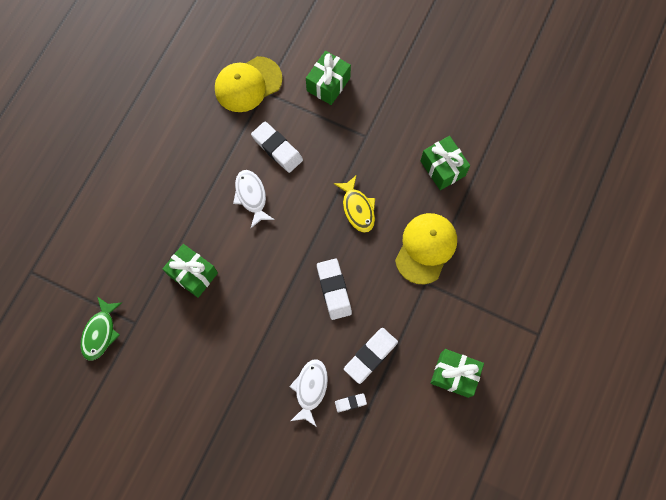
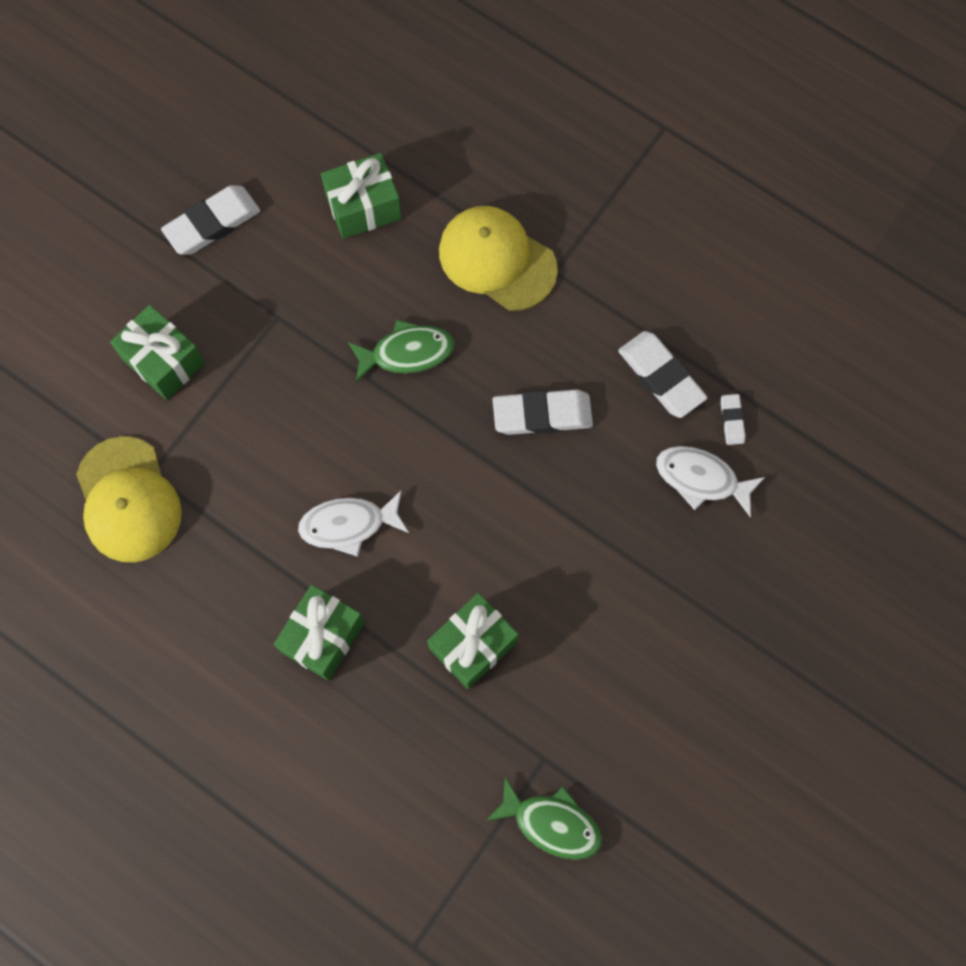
camera: 80 degrees left, 0 degrees up
(277, 149) = (268, 467): white eraser -> white eraser (212, 223)
(357, 208) = (407, 353): yellow fish -> green fish
(454, 375) = (709, 258): green gift -> green gift (323, 637)

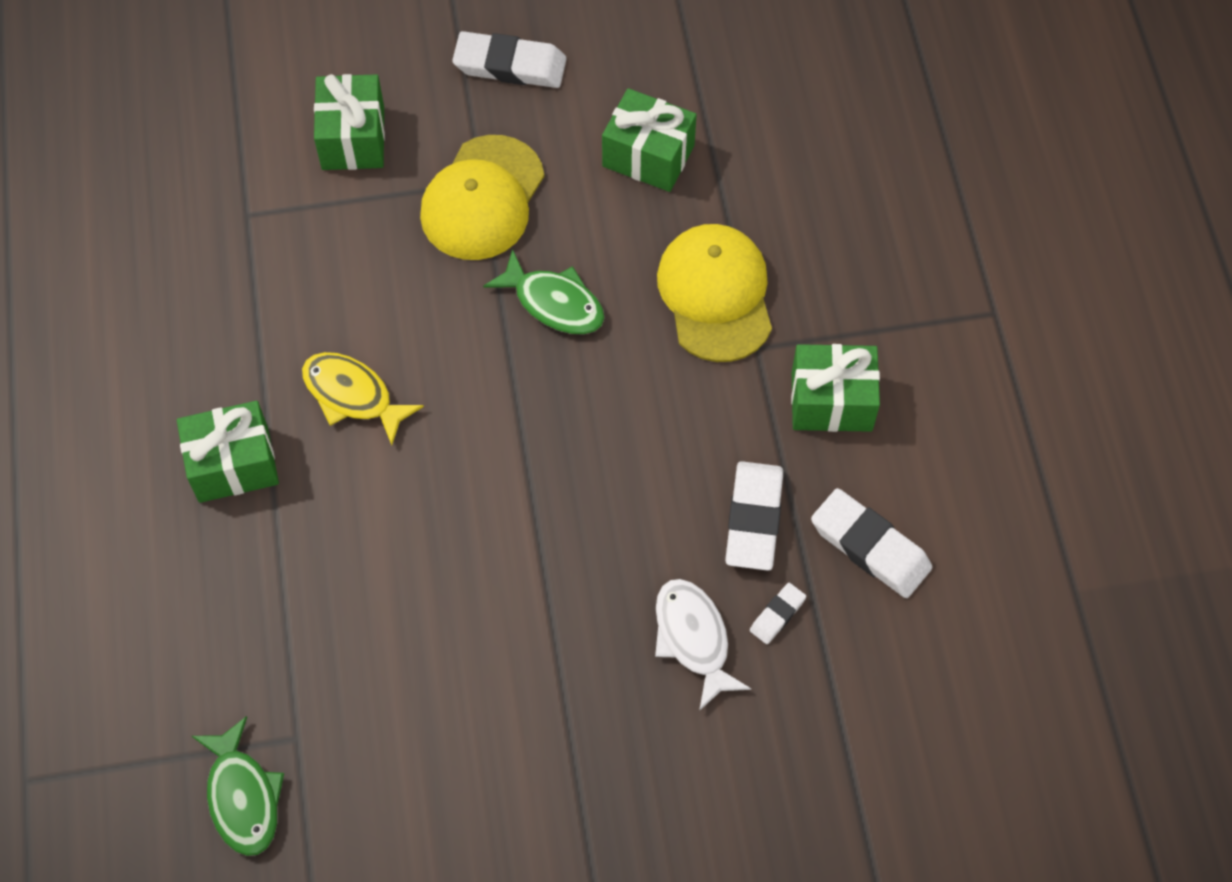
camera: 45 degrees right, 10 degrees down
(128, 500) = (208, 219): yellow cap -> yellow cap (482, 198)
(348, 524) = (353, 395): white fish -> yellow fish
(473, 645) = (343, 587): green gift -> green gift (831, 401)
(542, 415) = (612, 455): white eraser -> white eraser (870, 547)

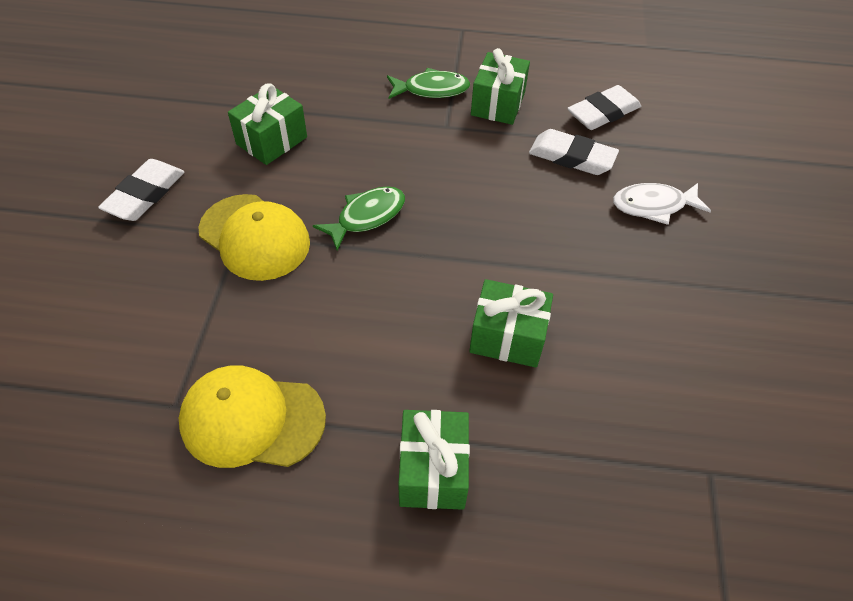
camera: 75 degrees left, 10 degrees down
(242, 796) = (764, 530): green fish -> green fish (431, 90)
(353, 138) = (146, 308): green gift -> green gift (507, 337)
(353, 395) = (397, 362): yellow fish -> none
(715, 295) = (398, 135): yellow cap -> yellow cap (252, 419)
(777, 615) = (642, 163): white eraser -> none

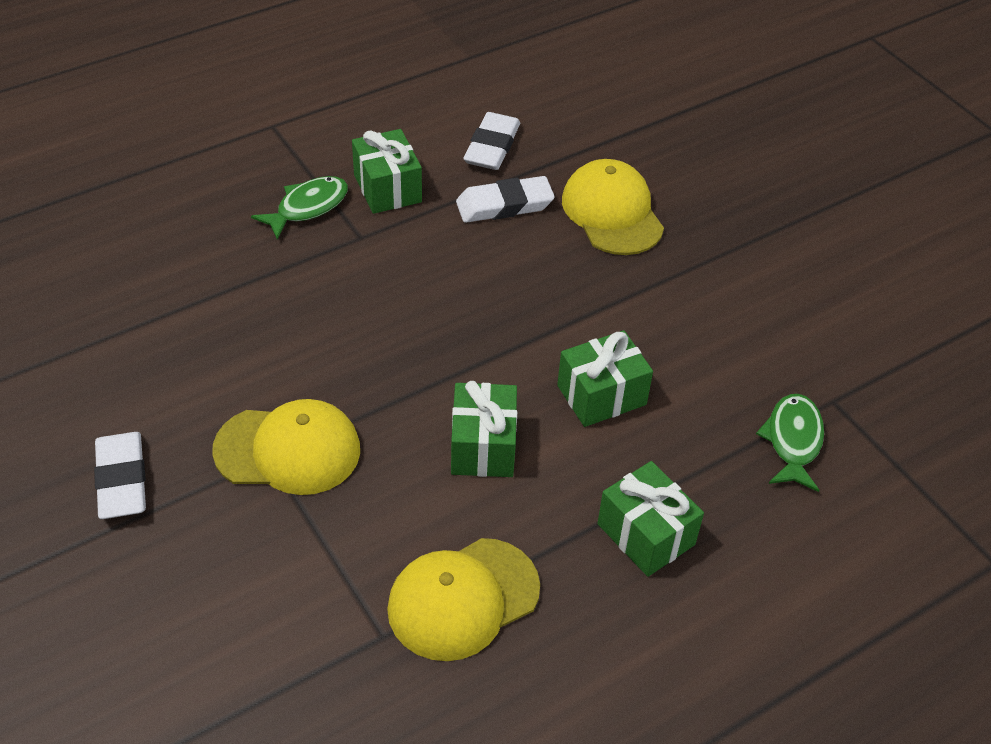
camera: 40 degrees left, 5 degrees down
(271, 140) = (197, 349): green gift -> green gift (483, 446)
(367, 217) = (376, 367): green fish -> green fish (793, 441)
(653, 206) = (612, 212): white fish -> yellow cap

